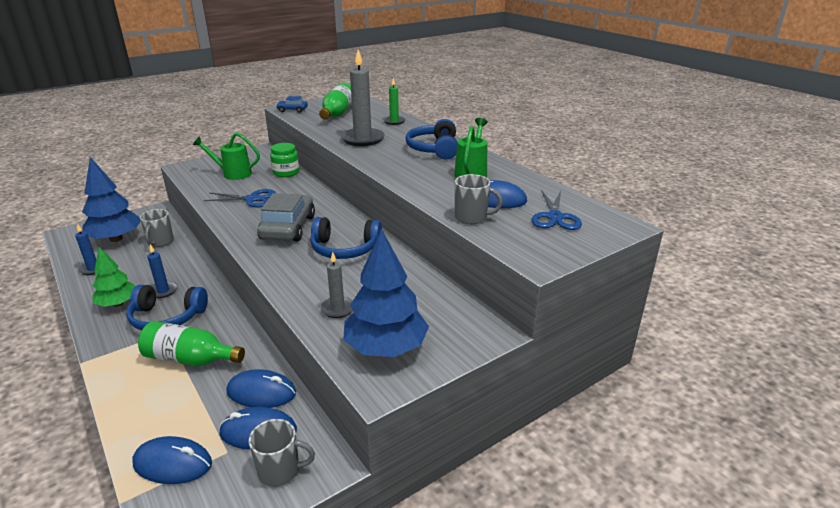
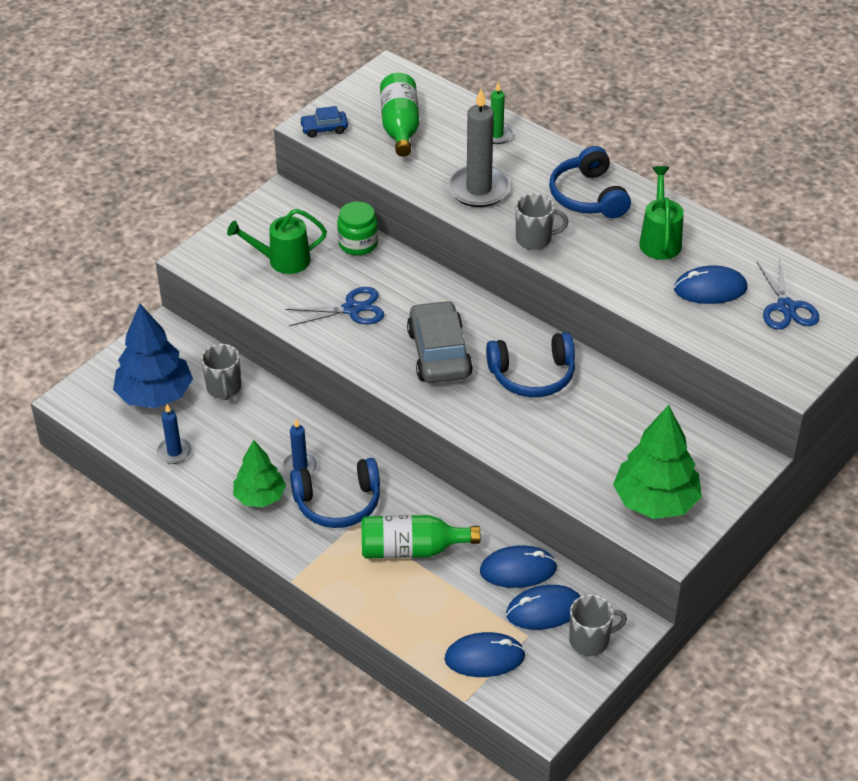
camera: 15 degrees left, 15 degrees up
(337, 309) = (579, 465): grey candle -> none
(386, 348) = (655, 501): blue tree -> green tree
(472, 217) = (696, 326): grey mug -> grey mug (535, 239)

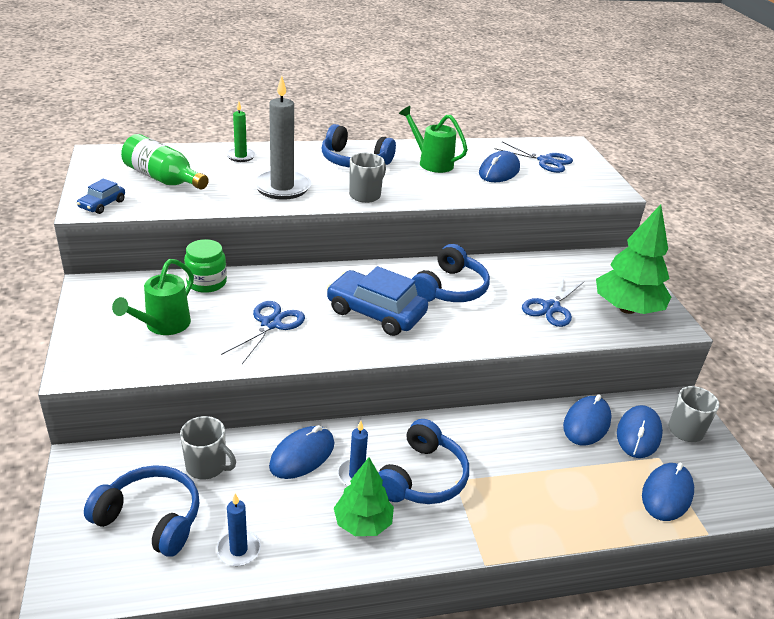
camera: 55 degrees left, 10 degrees down
(155, 395) = (151, 518): blue tree -> blue headphones
(287, 427) = (302, 455): none -> blue mouse
(411, 549) = (516, 466): green bottle -> none
(439, 353) = (376, 313): grey car -> blue car
(588, 451) = (551, 308): none -> blue scissors

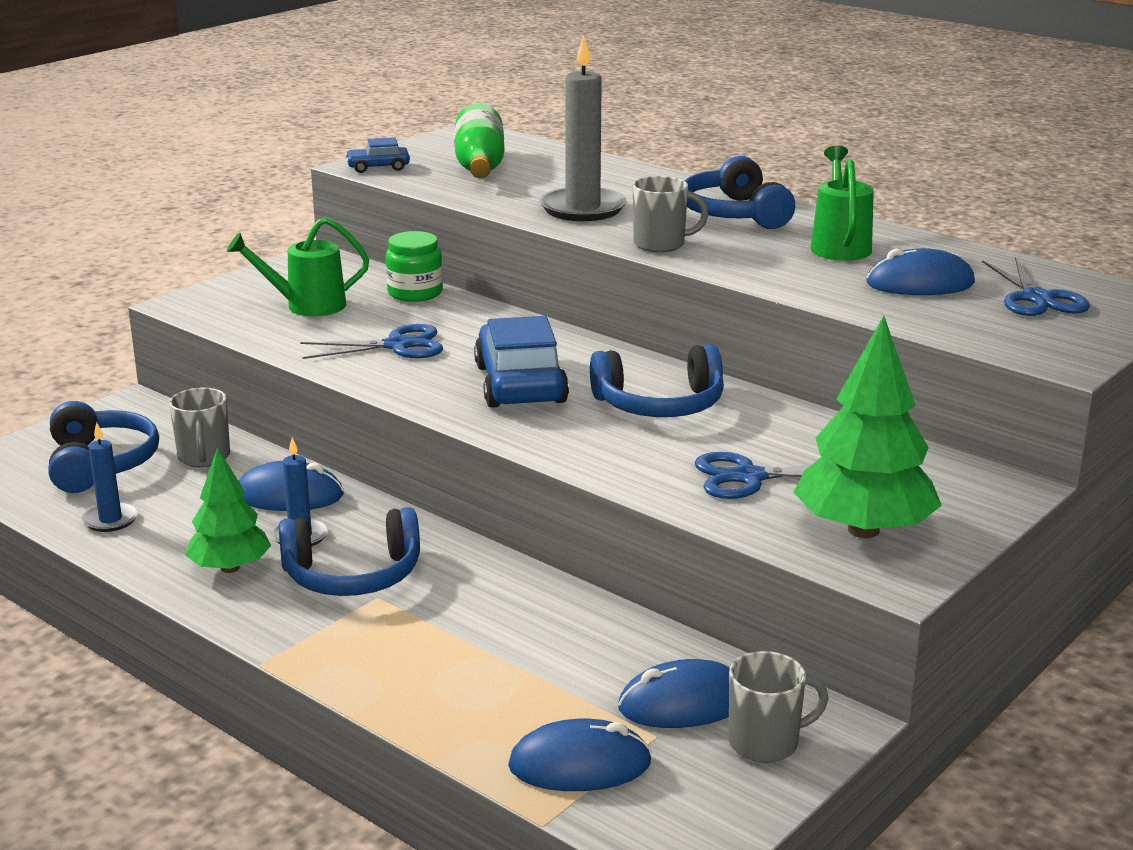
camera: 55 degrees right, 10 degrees down
(241, 156) = (608, 172): green candle -> none
(586, 423) = (639, 653): blue mouse -> none

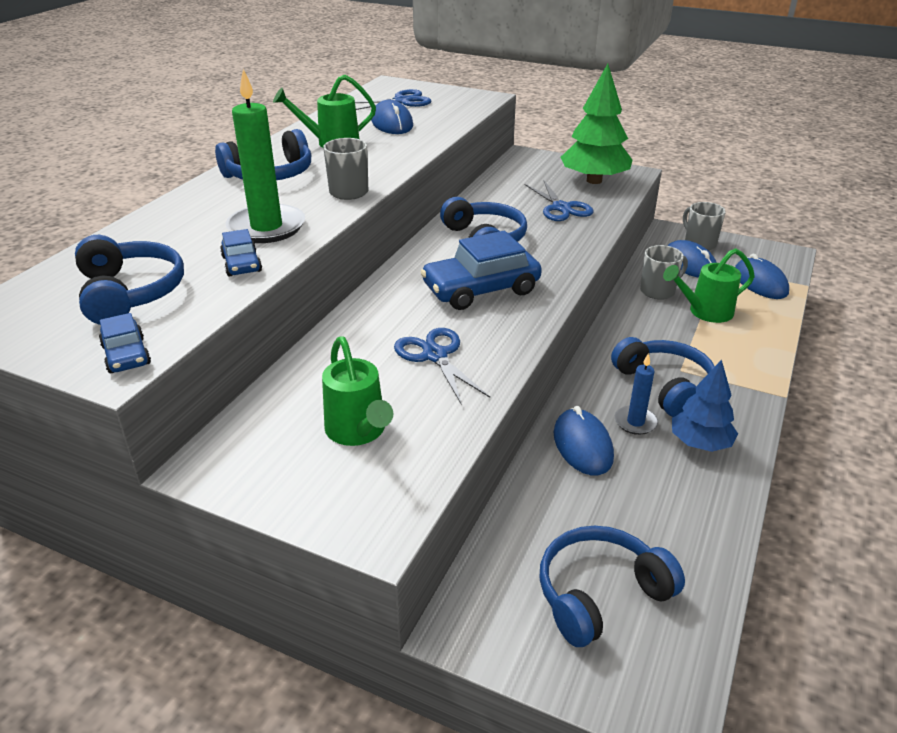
camera: 105 degrees left, 10 degrees up
(110, 520) = (687, 540): blue candle -> none
(204, 457) = (549, 519): grey mug -> grey mug (658, 291)
(230, 568) = (700, 443): green tree -> blue tree
(415, 293) = (307, 372): green jar -> none
(480, 166) = (130, 293): green bottle -> blue headphones
(505, 198) = (242, 264): none -> blue car
(511, 666) = (705, 312): none -> green watering can
(582, 208) = (266, 227): grey candle -> green candle

